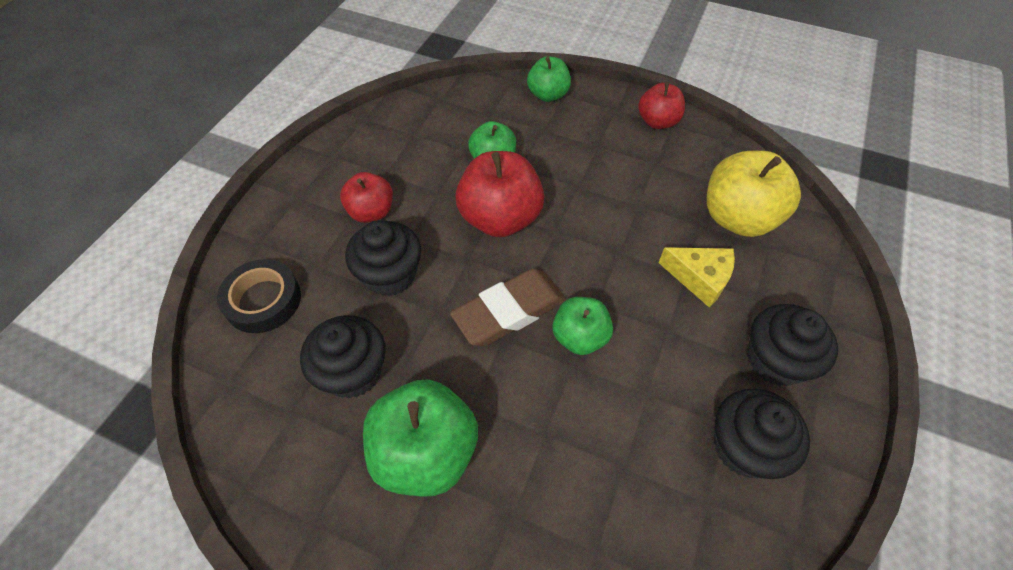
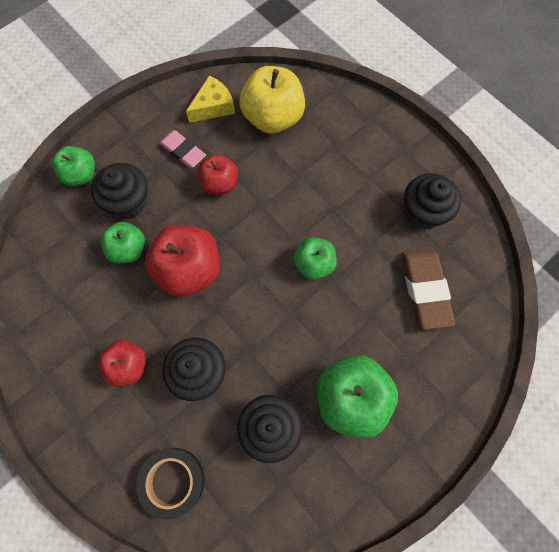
camera: 65 degrees left, 15 degrees up
(509, 311) = (273, 300): brown eraser -> brown eraser (425, 289)
(631, 157) = (183, 151): none -> pink eraser
(657, 122) = (159, 114): red apple -> red apple (219, 184)
(700, 278) = (306, 168): yellow cheese -> yellow cheese (213, 106)
(775, 360) = (381, 162): black cupcake -> black cupcake (128, 201)

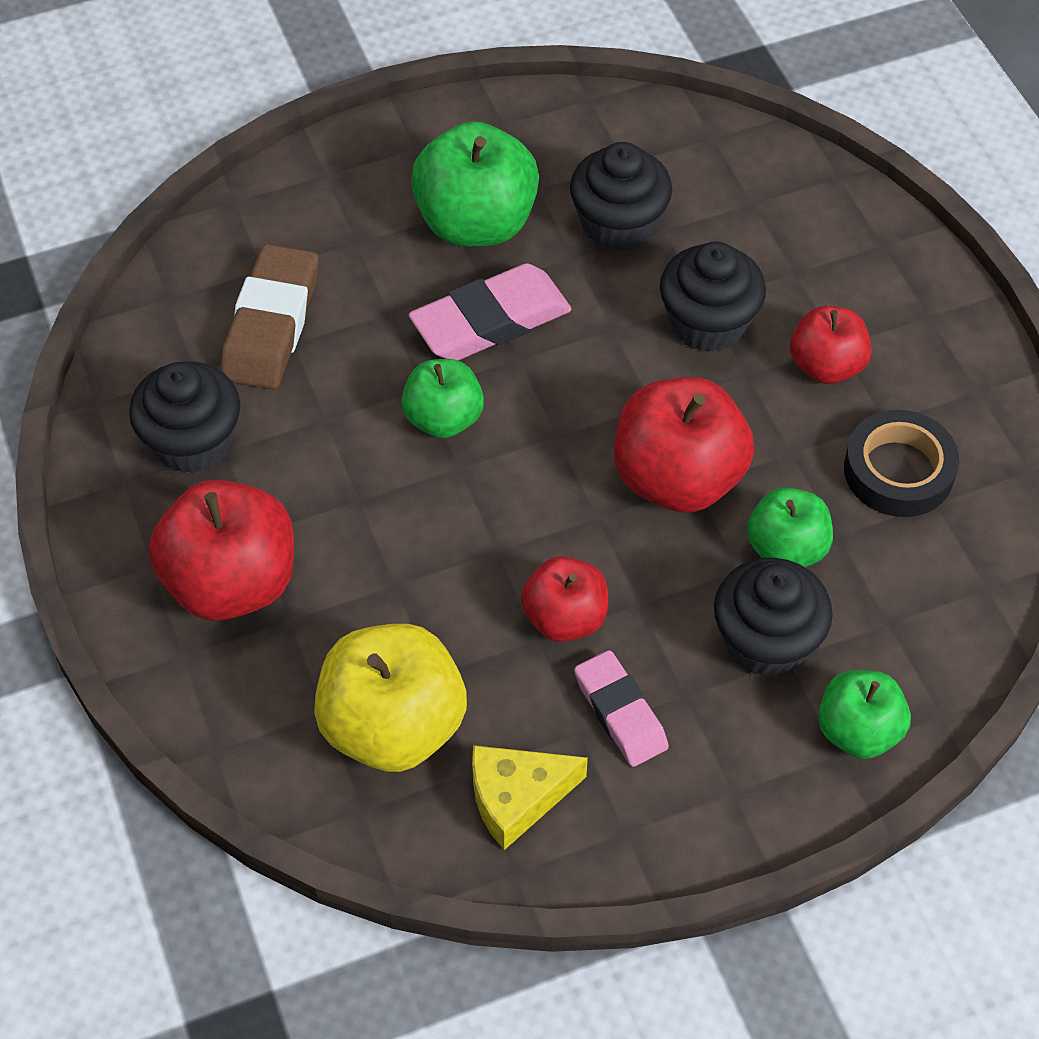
camera: 160 degrees left, 15 degrees down
(172, 481) = (789, 207): black tape -> black tape (898, 471)
(315, 331) = (491, 321): none -> pink eraser
(368, 153) = (232, 582): none -> red apple

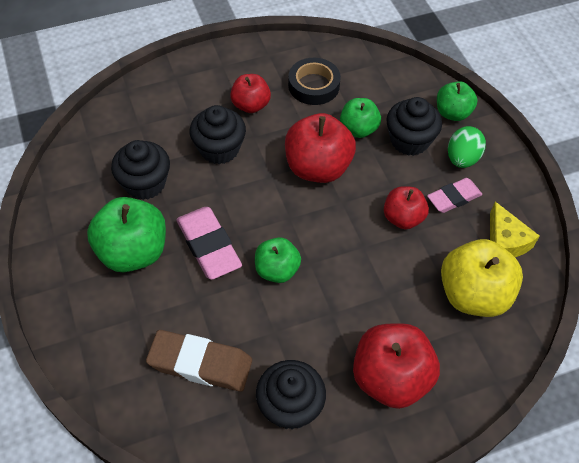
camera: 90 degrees left, 0 degrees up
(727, 738) = (462, 159): none -> green egg

